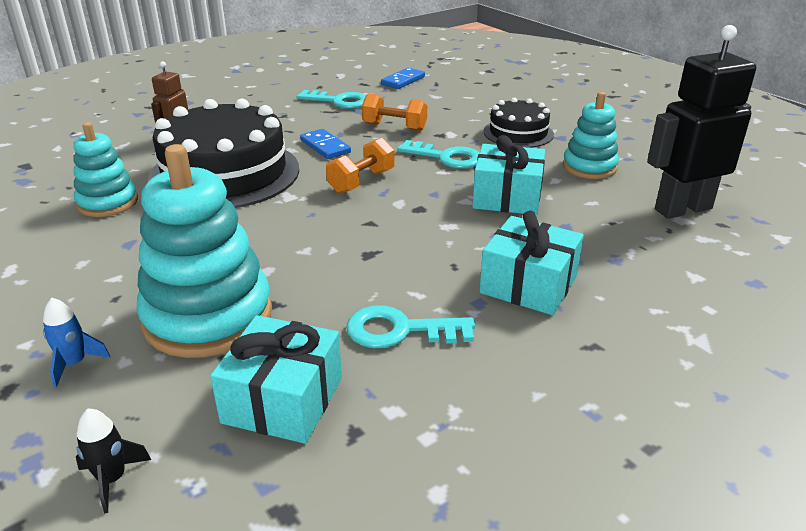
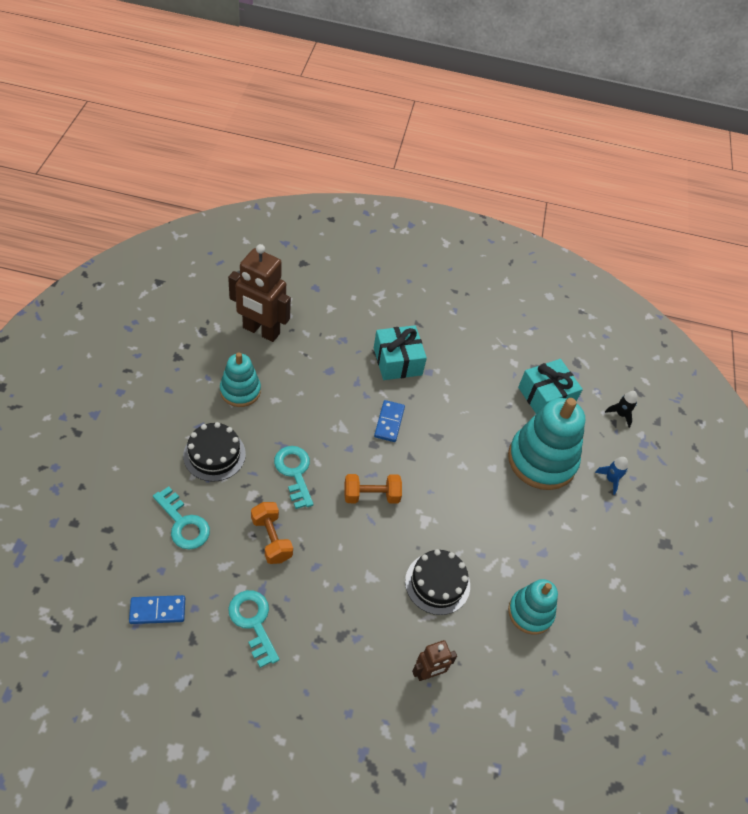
camera: 140 degrees left, 20 degrees up
(225, 173) = (437, 583): black cake -> black cake, size x0.53
(325, 146) = (344, 557): blue domino -> blue domino (389, 422)
(399, 330) = (475, 387): turquoise key -> turquoise key (183, 523)
(507, 197) = (320, 411): turquoise gift -> none
(682, 209) = (261, 331): black robot -> brown robot

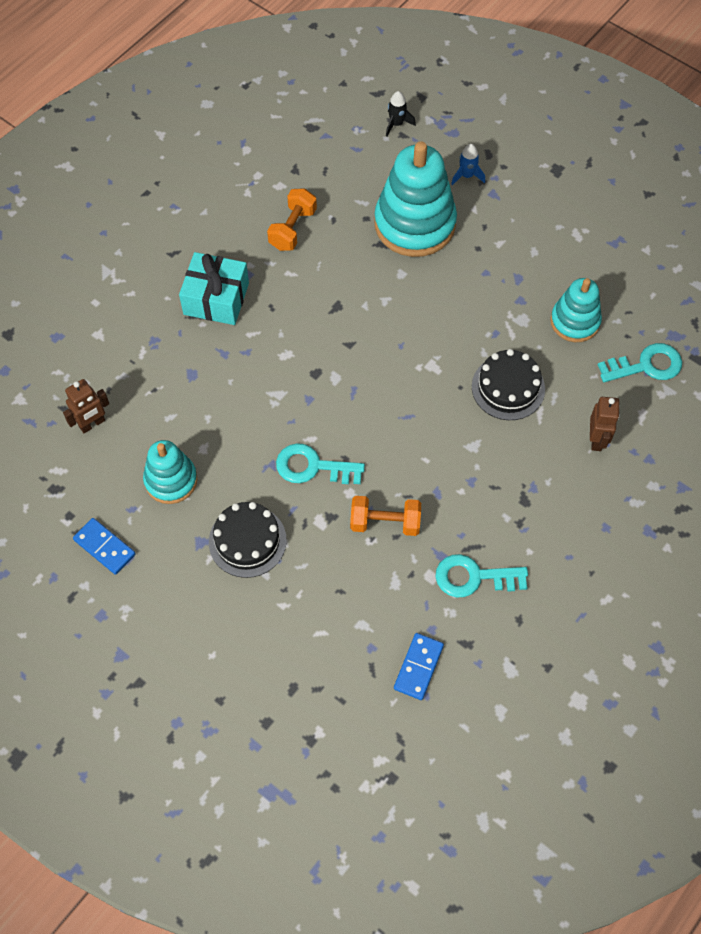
camera: 55 degrees left, 10 degrees up
(183, 523) = (323, 605): turquoise key -> turquoise key (646, 365)
(261, 331) = (92, 424): brown robot -> brown robot, size x0.52
(371, 496) = (379, 403): orange dumbbell -> orange dumbbell (293, 229)
(389, 422) = (294, 344): blue domino -> blue domino (104, 547)
(546, 396) = (339, 179): turquoise gift -> none

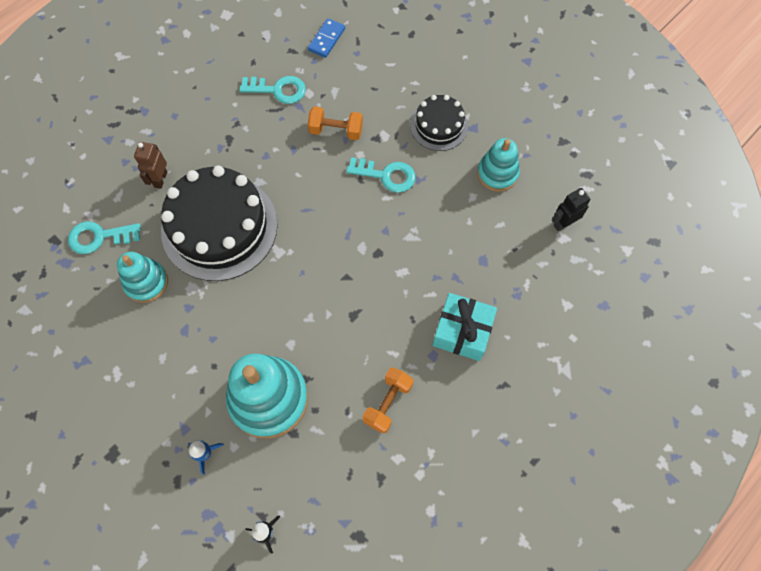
camera: 175 degrees left, 5 degrees up
(92, 424) = (563, 223): brown robot -> black robot
(104, 547) = (544, 129): blue domino -> none
(508, 388) = (219, 227): black cake -> black cake, size x1.90

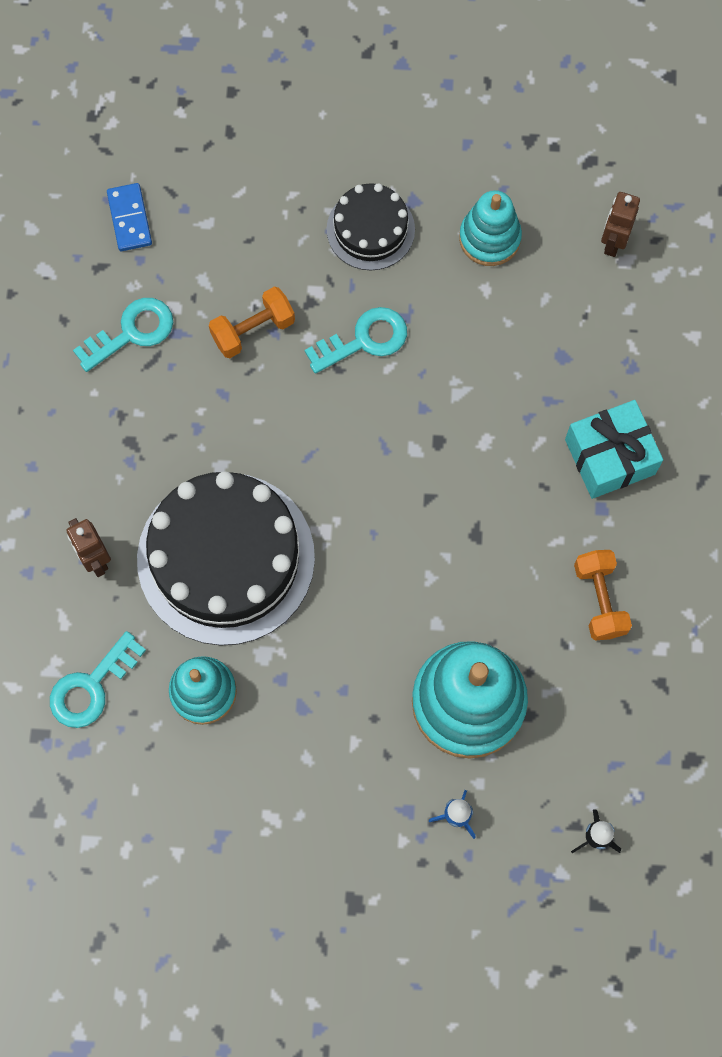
camera: 40 degrees left, 5 degrees up
(563, 223) = (613, 242): black robot -> brown robot

